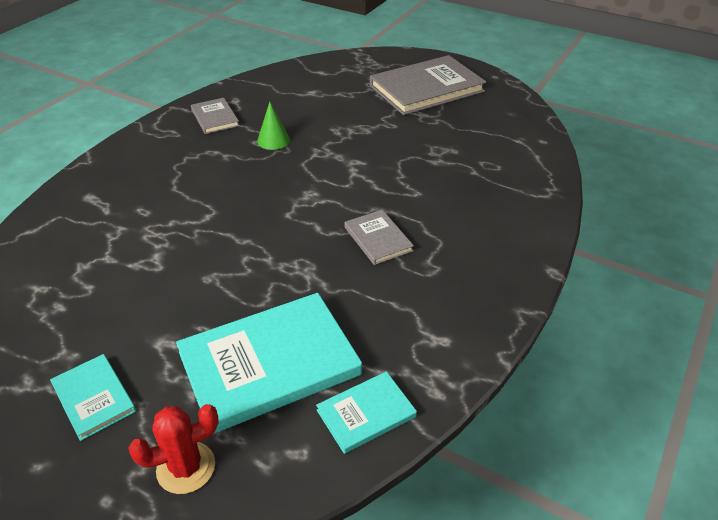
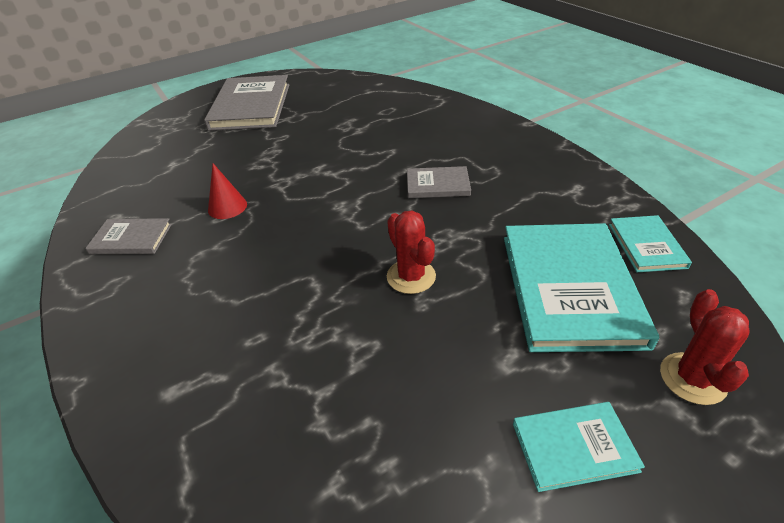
camera: 60 degrees left, 0 degrees up
(238, 262) = (411, 276): none -> red cactus
(273, 140) = (227, 207): green cone -> red cone

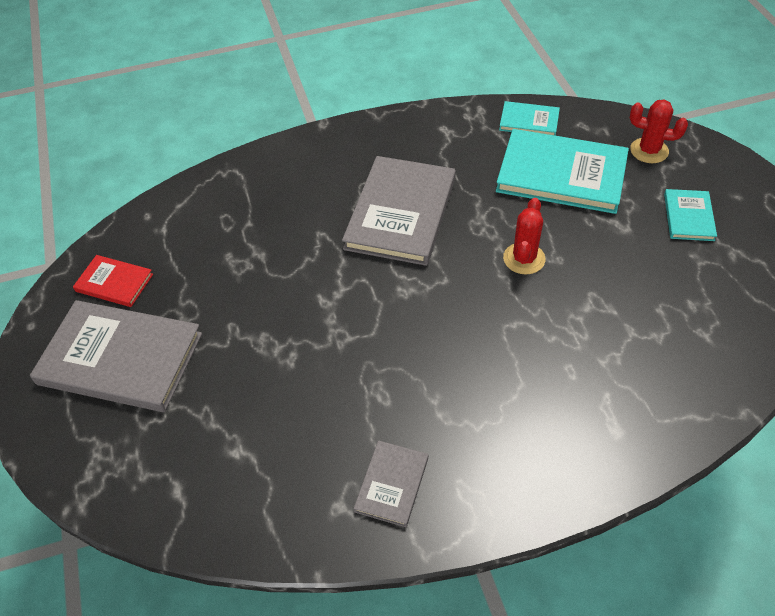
camera: 75 degrees left, 10 degrees up
(227, 207) = (366, 389): red cone -> none
(314, 89) = (114, 283): none -> red book
(411, 276) = (524, 259): red cactus -> red cactus turned 60 degrees counterclockwise
(437, 185) = (401, 213): grey book -> grey book, size x2.00

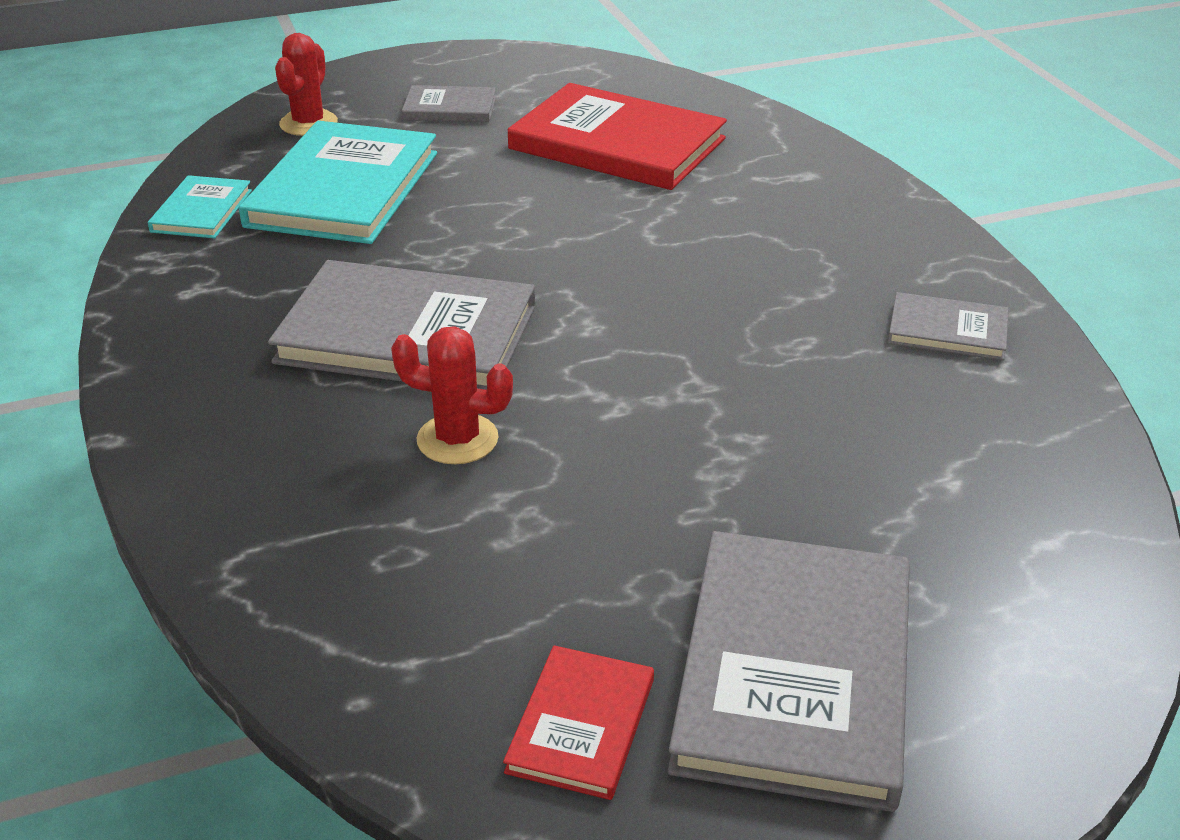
camera: 95 degrees left, 15 degrees down
(524, 259) = (522, 224): red cactus -> red cactus (457, 439)
(649, 311) = (617, 144): none -> red book
(688, 217) = (450, 108): turquoise book -> grey book

